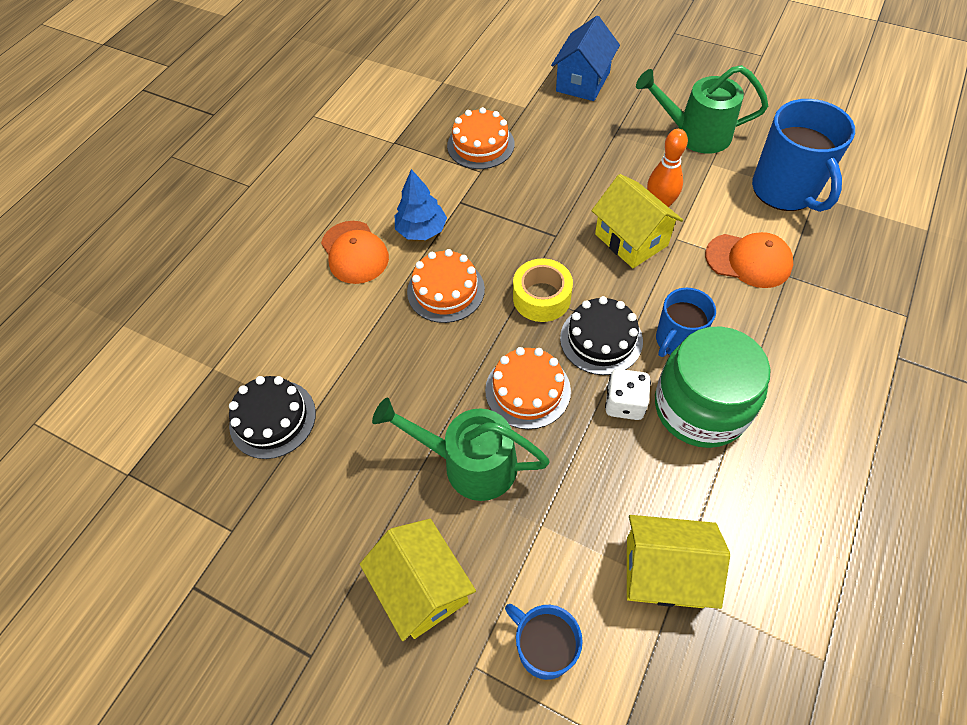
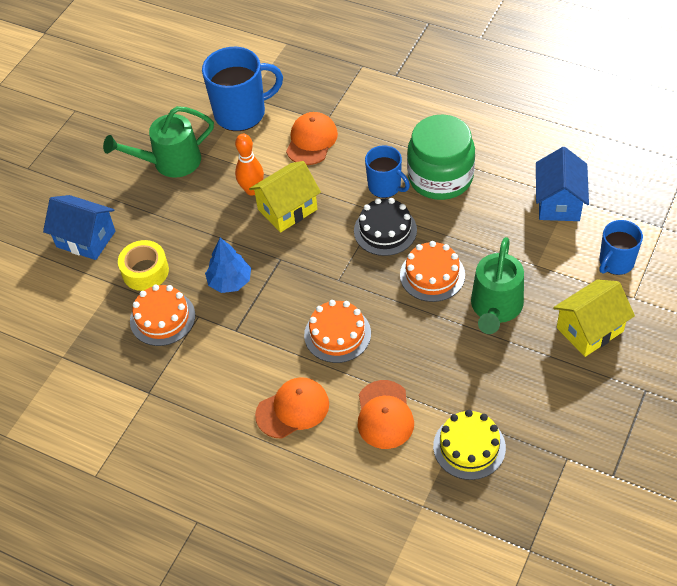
camera: 90 degrees left, 5 degrees down
(272, 419) = (469, 447): black cake -> yellow cake
(332, 334) = (384, 415): none -> orange cap
(421, 230) = (268, 358): blue tree -> blue tree (230, 281)
(541, 298) = (345, 267): yellow tape -> yellow tape (145, 271)
(624, 403) = (440, 218): white dice -> none
(664, 572) = (559, 202): yellow house -> blue house
(695, 134) = (170, 162): green watering can -> green watering can turned 60 degrees clockwise

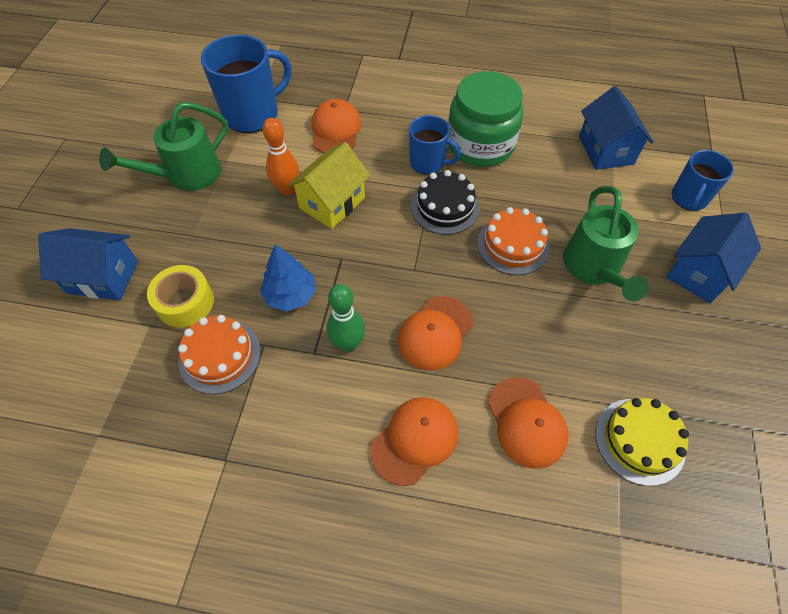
camera: 20 degrees left, 5 degrees up
(264, 329) = (348, 344): none -> green bowling pin
(337, 334) = (435, 333): orange cake -> orange cap
(590, 329) = (699, 272): yellow house -> blue house

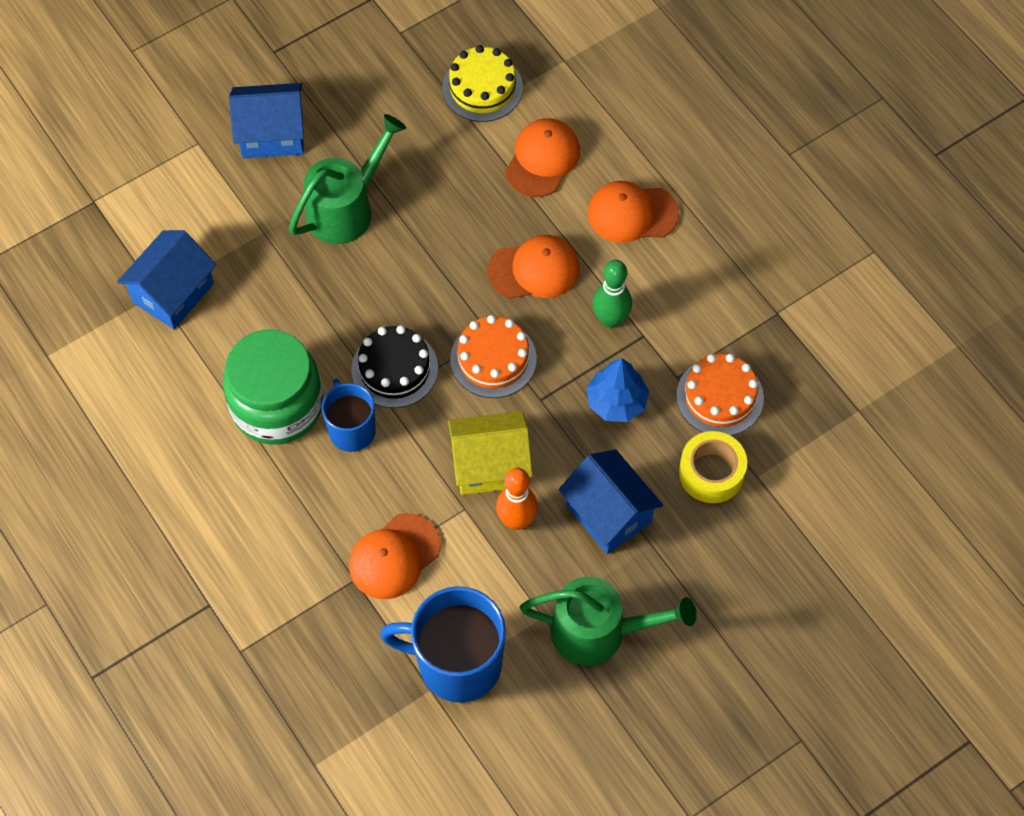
camera: 135 degrees left, 5 degrees up
(103, 277) = (766, 565): blue house -> blue house (609, 513)
(513, 245) = (383, 283): orange cake -> orange cake (493, 359)
(688, 198) = (180, 189): blue mug -> none

